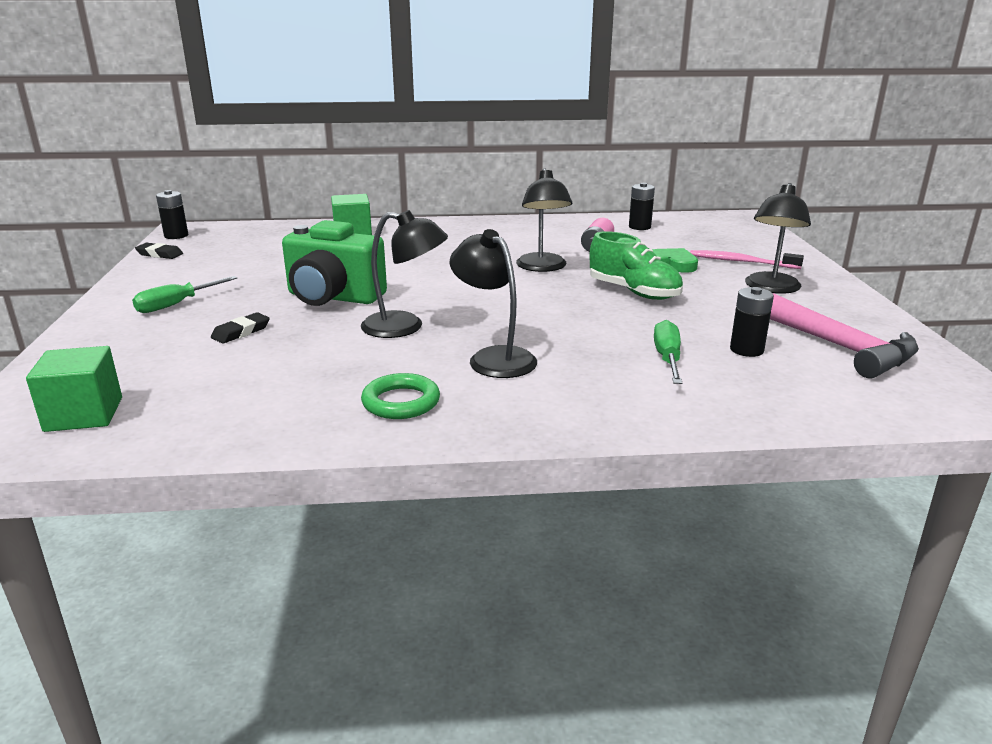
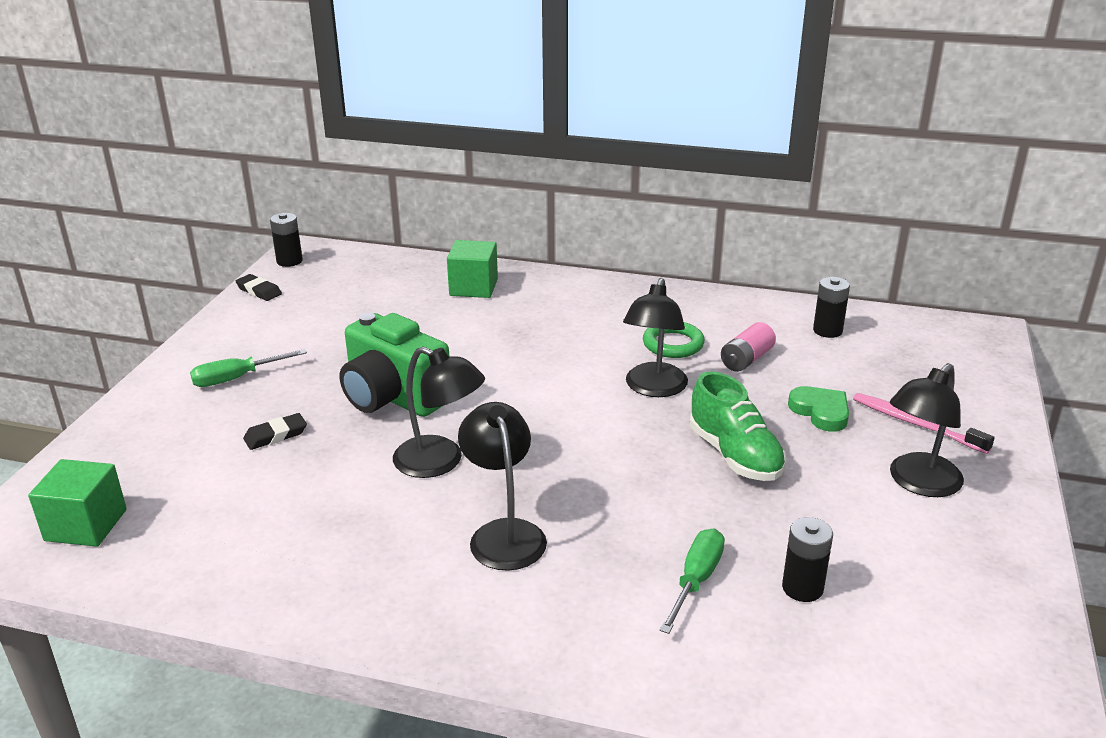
camera: 20 degrees right, 5 degrees up
(401, 402) = (370, 580): green ring -> green ring (673, 344)
(837, 346) = (924, 608): pink hammer -> none

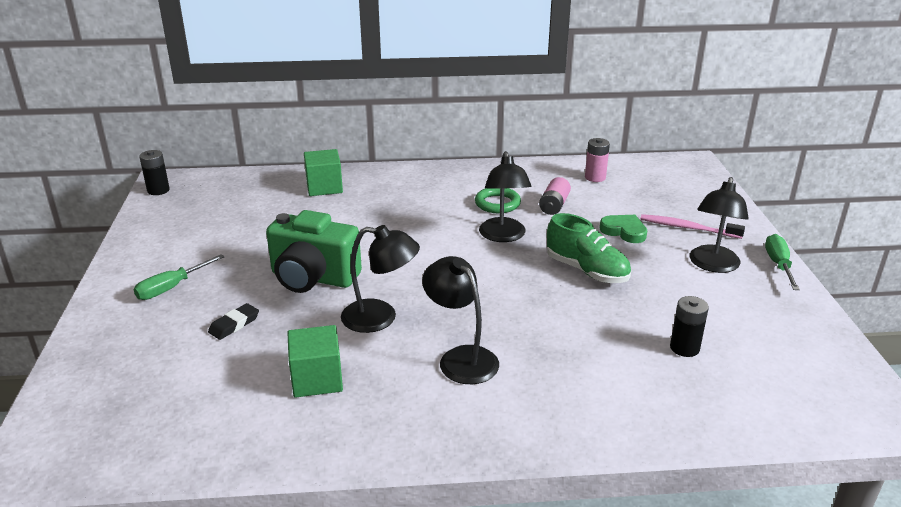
camera: 20 degrees left, 0 degrees up
(86, 525) = (111, 429): green cube -> green cube (317, 379)
(259, 291) = (146, 217): black eraser -> none
(696, 580) = (614, 359): green screwdriver -> green screwdriver (778, 265)
(827, 330) = (595, 177): black battery -> pink battery

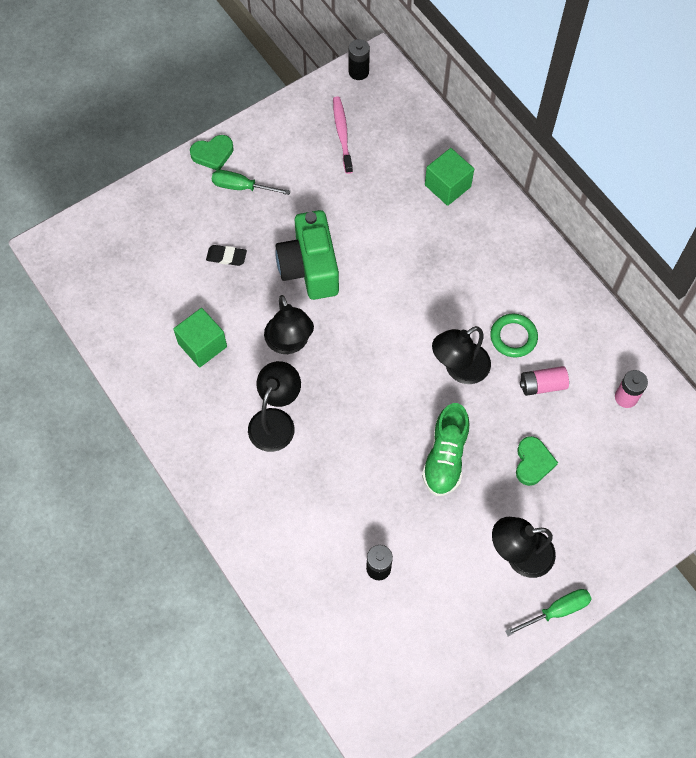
camera: 60 degrees right, 35 degrees up
(108, 292) = (213, 154): none -> green heart
(688, 228) = (576, 515): pink toothbrush -> pink toothbrush (342, 134)

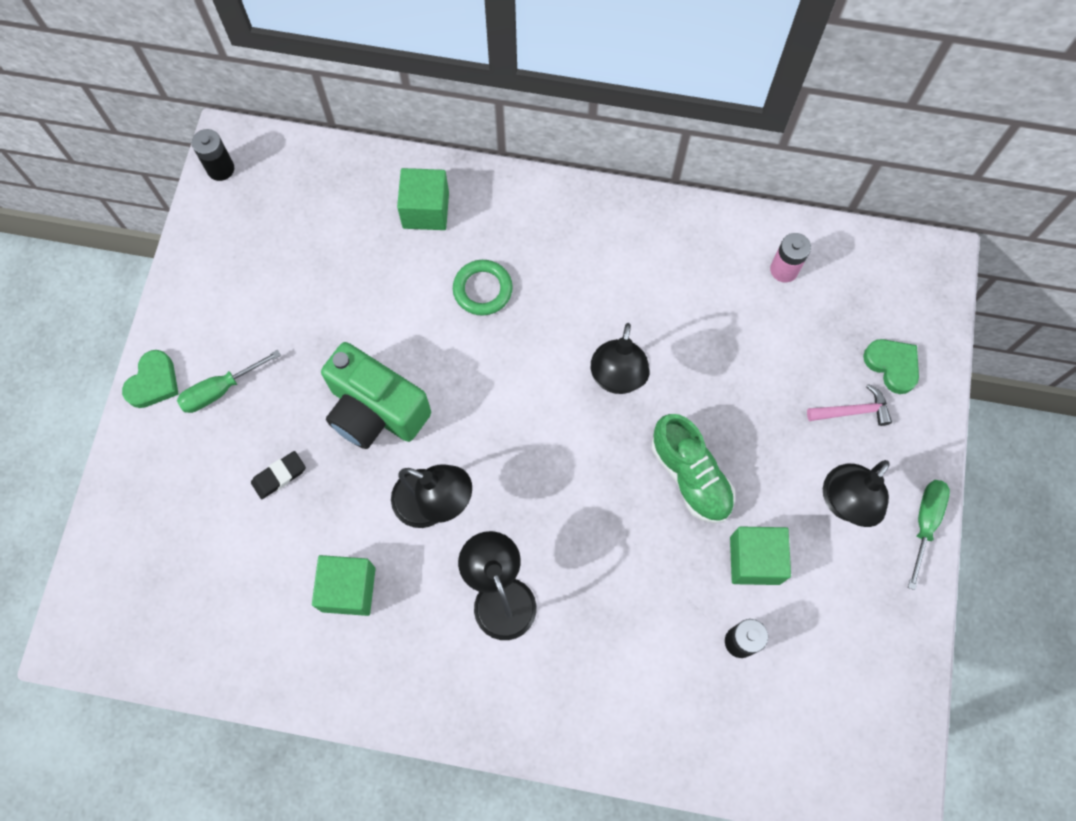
camera: 45 degrees left, 5 degrees up
(342, 134) = (269, 246): pink toothbrush -> none
(433, 535) = (754, 560): none -> green cube
(513, 337) = (633, 303): green ring -> green ring (482, 289)
(533, 462) = (769, 406): green heart -> green heart (892, 365)
(542, 385) = (704, 325): pink battery -> none
(581, 511) = (853, 411): none -> pink hammer

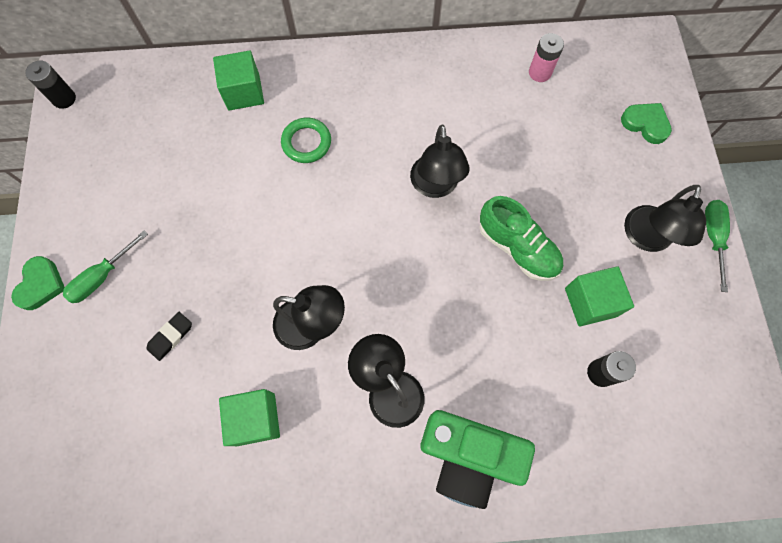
camera: 15 degrees left, 0 degrees up
(375, 410) = (242, 260): green camera -> green camera (467, 457)
(853, 411) = (628, 165): pink hammer -> none

